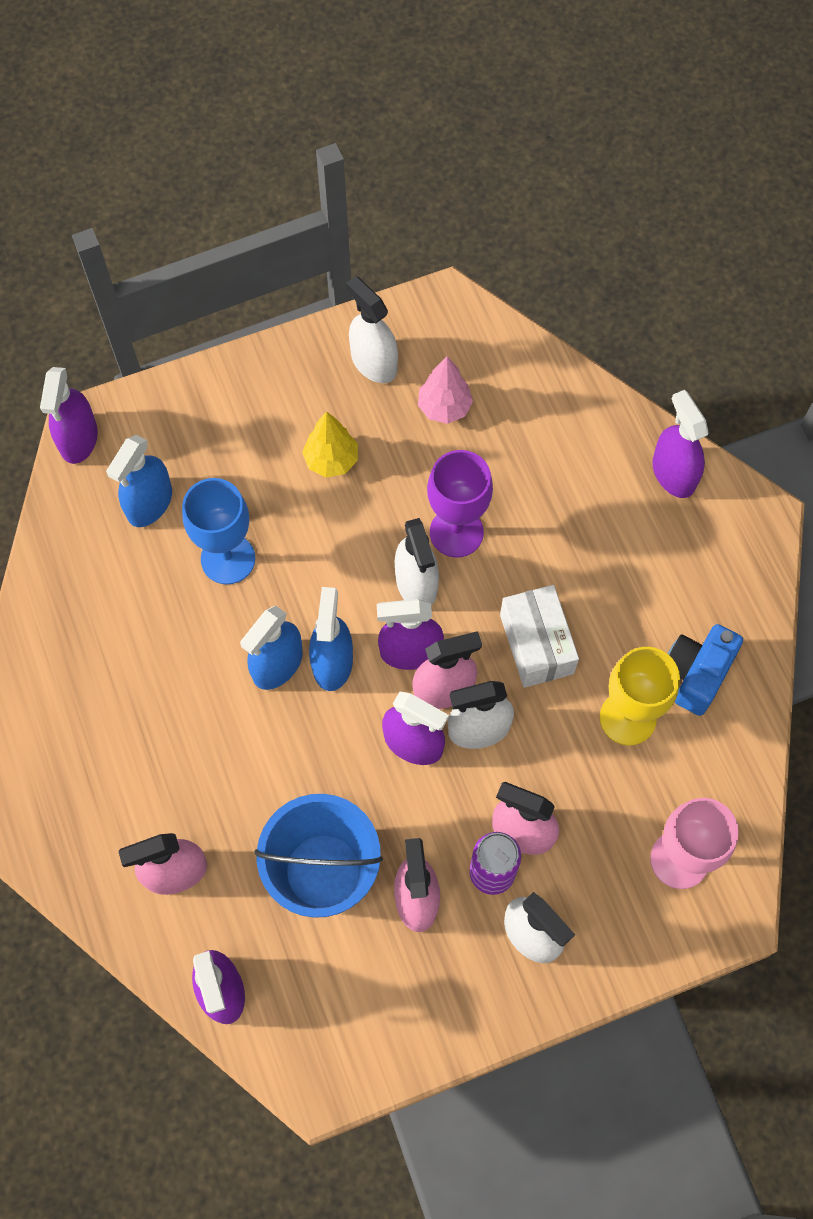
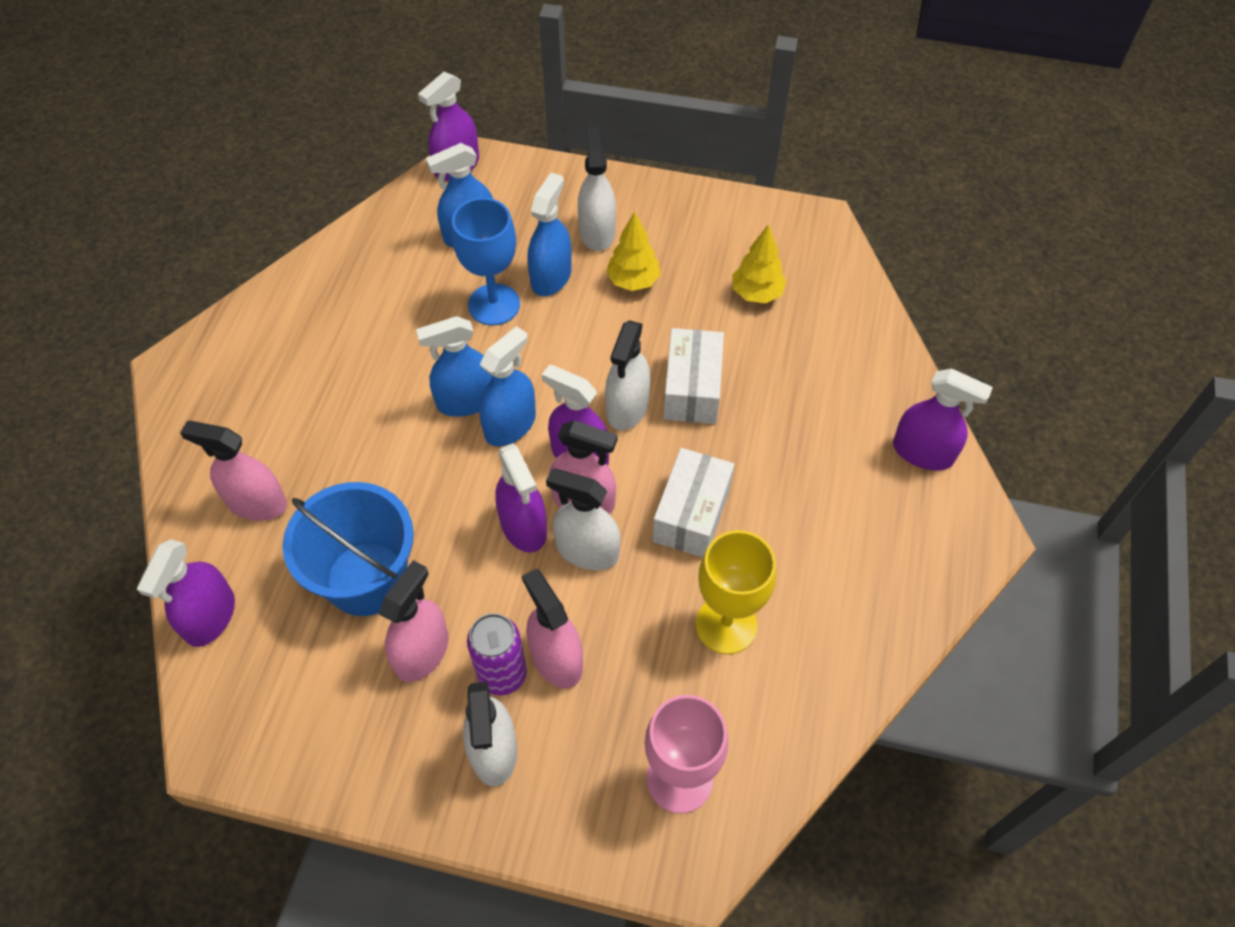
camera: 35 degrees right, 10 degrees down
(257, 500) = (551, 277): none -> blue spray bottle
(374, 362) = (724, 232): white spray bottle -> white spray bottle (597, 232)
(444, 407) = (757, 293): pink tree -> yellow tree
(456, 532) = (692, 389): purple goblet -> white box
(673, 474) = (923, 452): purple spray bottle -> purple spray bottle turned 105 degrees clockwise
(696, 674) = (819, 628): blue camera -> none

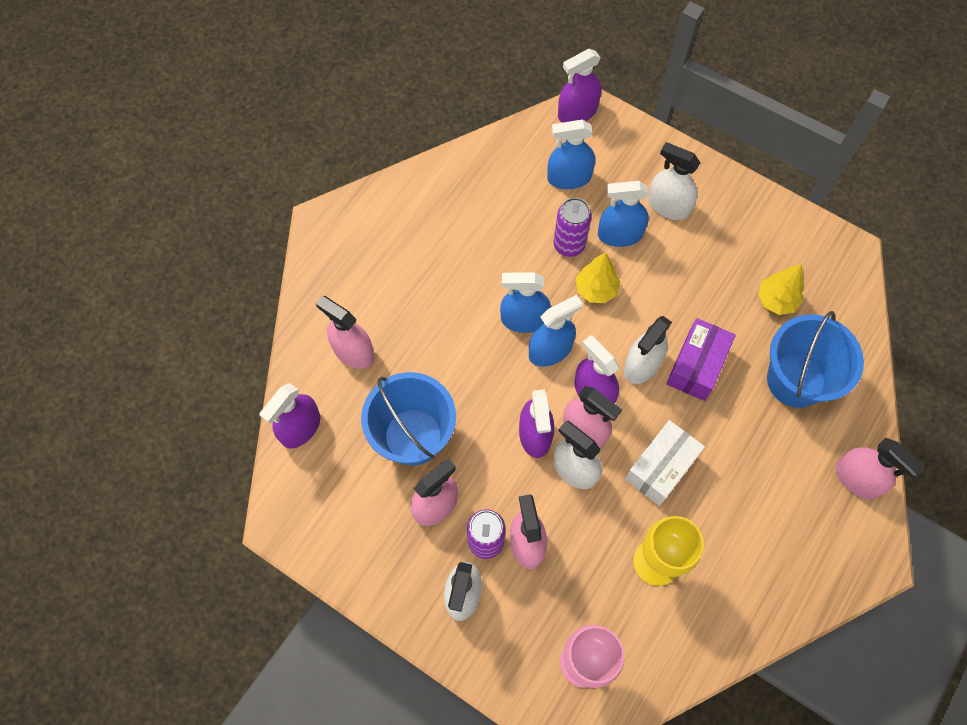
camera: 20 degrees right, 10 degrees up
(494, 304) = (569, 245): blue goblet -> purple can
(551, 277) = (620, 234): blue spray bottle -> blue spray bottle turned 135 degrees counterclockwise
(597, 232) = (668, 206): white spray bottle -> white spray bottle turned 75 degrees counterclockwise
(633, 281) = (682, 258): yellow tree -> yellow tree (596, 289)
(692, 389) = (696, 366): white box -> purple box
(811, 369) = (796, 380): none -> blue bucket
(923, 452) = (856, 478): purple spray bottle -> pink spray bottle

